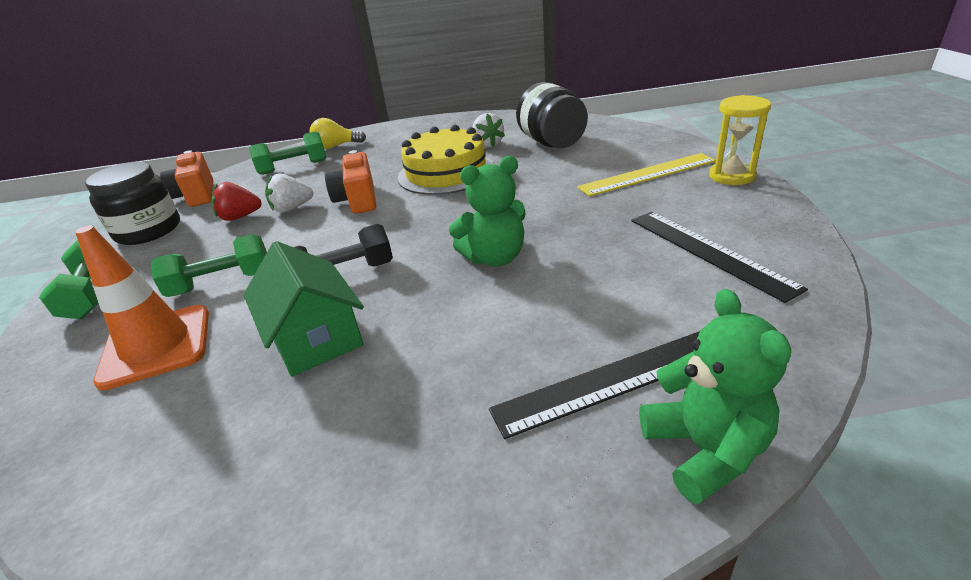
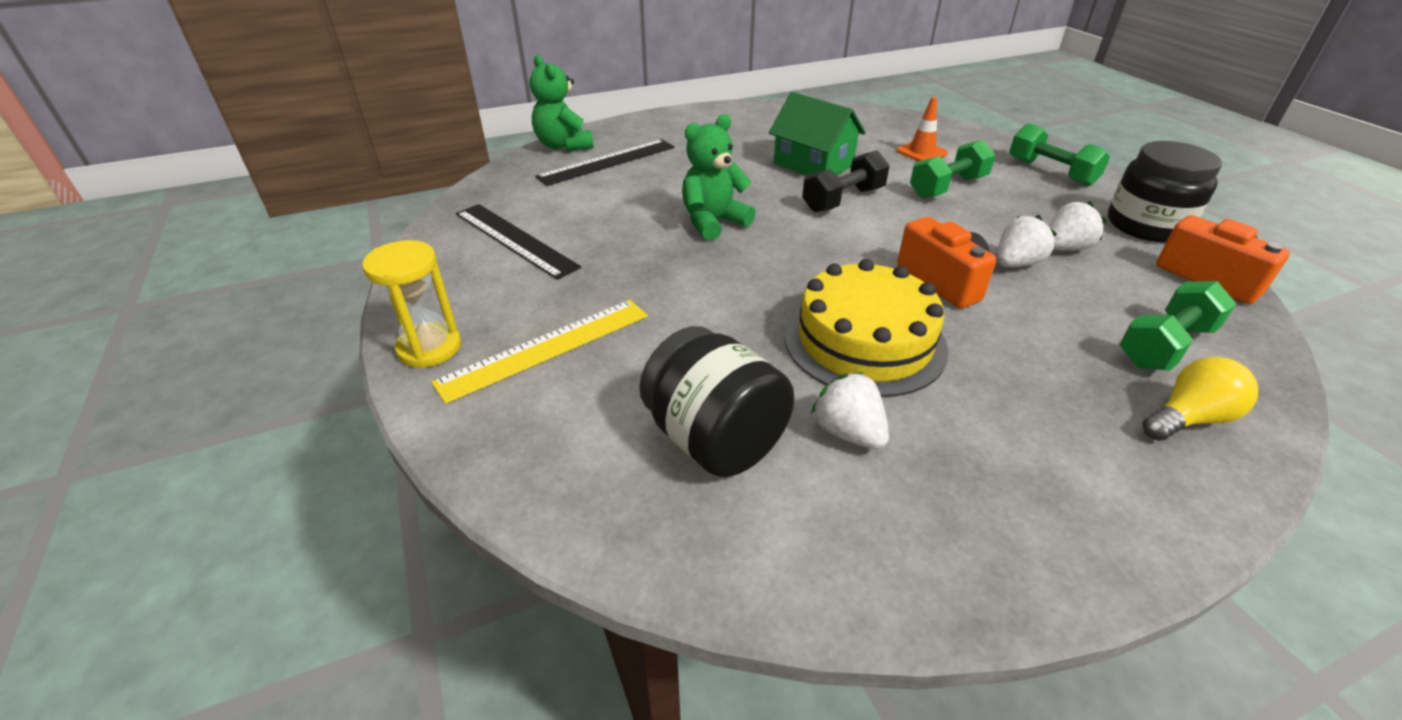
camera: 160 degrees right, 5 degrees up
(156, 346) = (921, 152): orange traffic cone -> orange traffic cone, size x0.57
(240, 217) = (1064, 248): red strawberry -> white strawberry

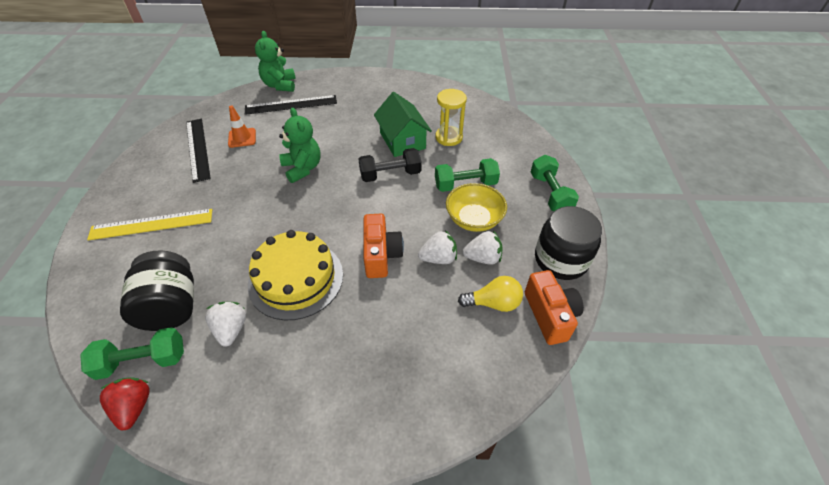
camera: 25 degrees right, 10 degrees up
(429, 348) = (107, 205): yellow hourglass -> yellow hourglass (449, 137)
(713, 222) = (302, 168): green teddy bear -> green teddy bear turned 75 degrees clockwise
(822, 599) = (134, 407): none -> red strawberry
(921, 152) = (481, 150): orange traffic cone -> orange traffic cone (242, 138)
(1003, 216) = (474, 219): none -> yellow bowl
(1165, 345) = (456, 350): green dumbbell -> green dumbbell (142, 361)
(1188, 418) = (409, 400): yellow light bulb -> yellow light bulb (493, 303)

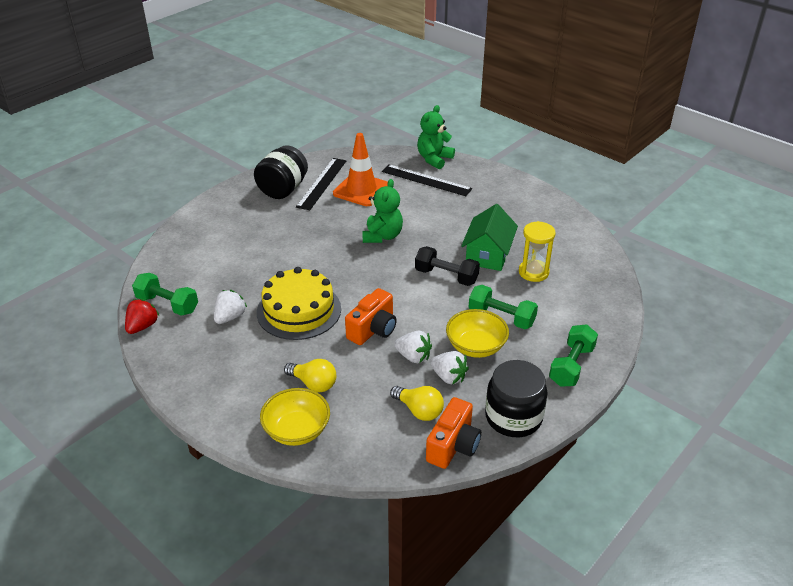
camera: 40 degrees right, 10 degrees down
(152, 224) = (244, 223): yellow ruler -> none
(172, 307) = (209, 283): black jar -> black jar (283, 189)
(242, 138) = (361, 190): orange traffic cone -> orange traffic cone, size x1.76
(383, 342) = (313, 384): none -> yellow light bulb
(417, 401) = (297, 430): none -> yellow bowl

